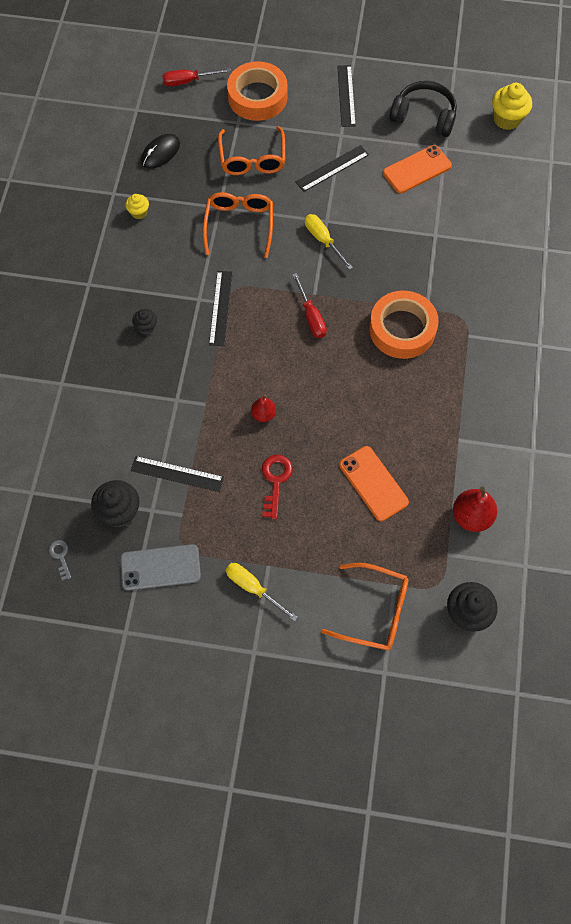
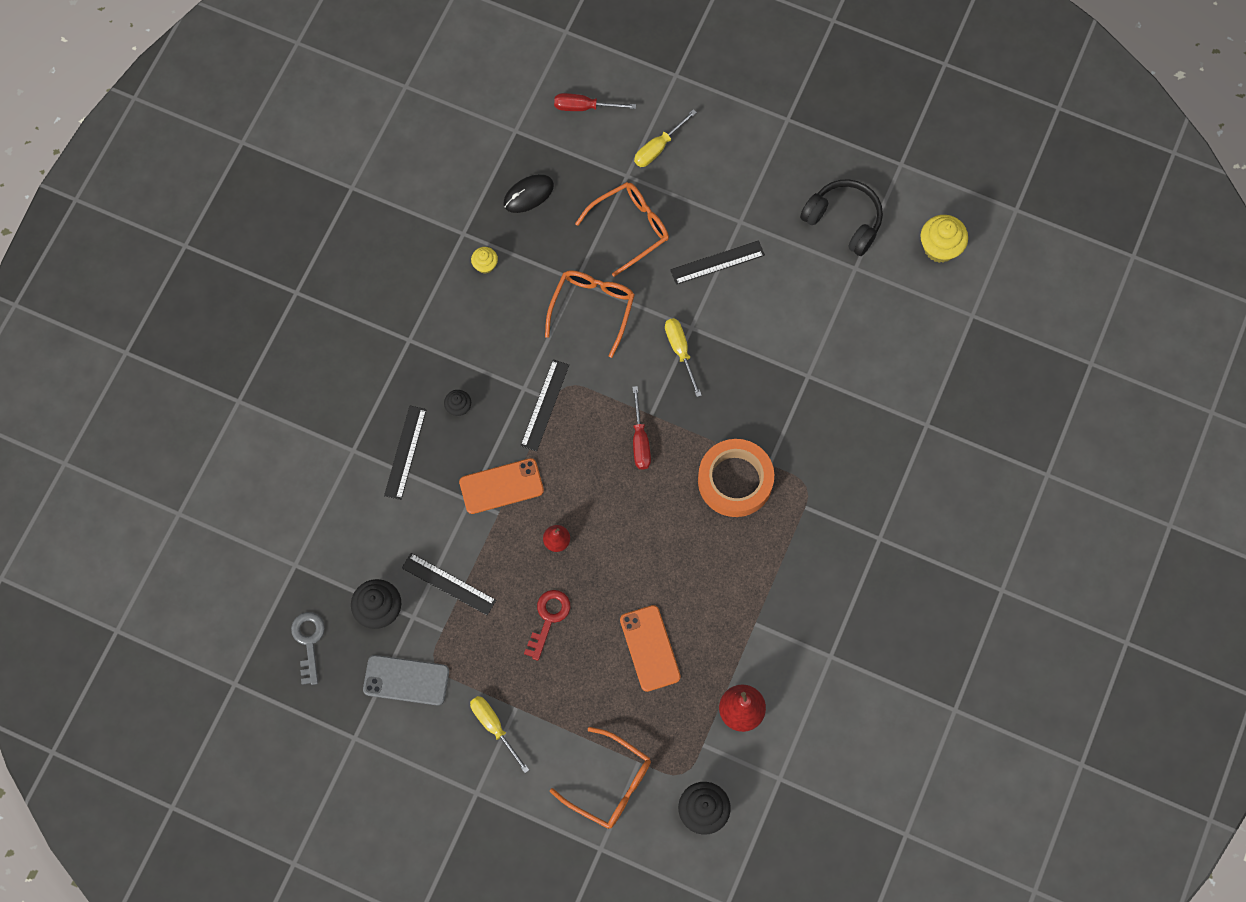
camera: 15 degrees right, 5 degrees up
(60, 556) = (309, 642): grey key -> grey key, size x1.65
(252, 159) = (630, 228): orange glasses -> orange glasses turned 135 degrees counterclockwise
(257, 97) = (658, 147): orange tape -> yellow screwdriver
(346, 95) = (761, 170): black ruler -> black ruler (405, 452)
(417, 169) = (813, 288): orange phone -> orange phone (501, 486)

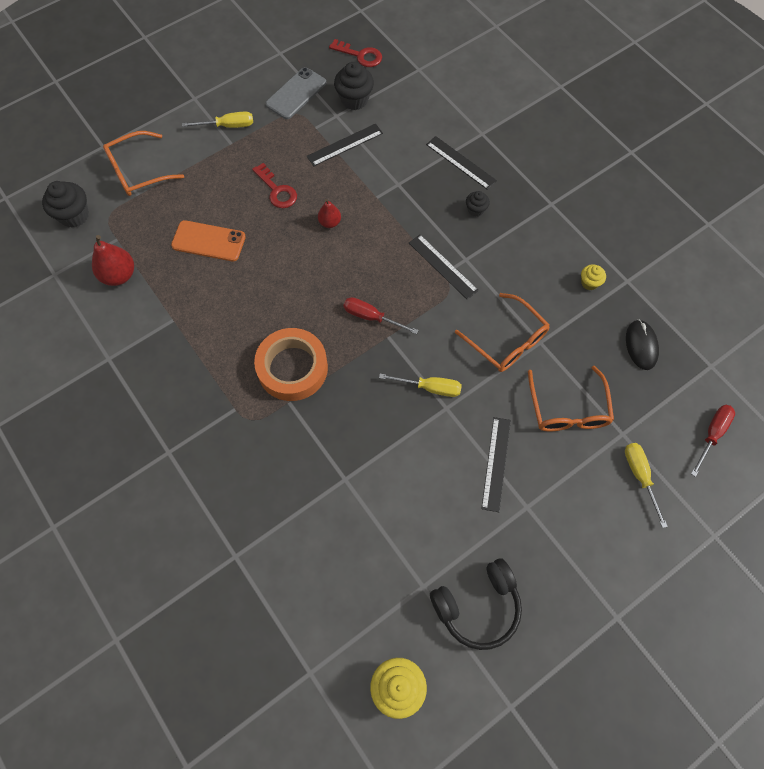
camera: 120 degrees right, 5 degrees down
(309, 642) = (360, 55): grey key -> red key
(501, 486) = (396, 208): orange phone -> none

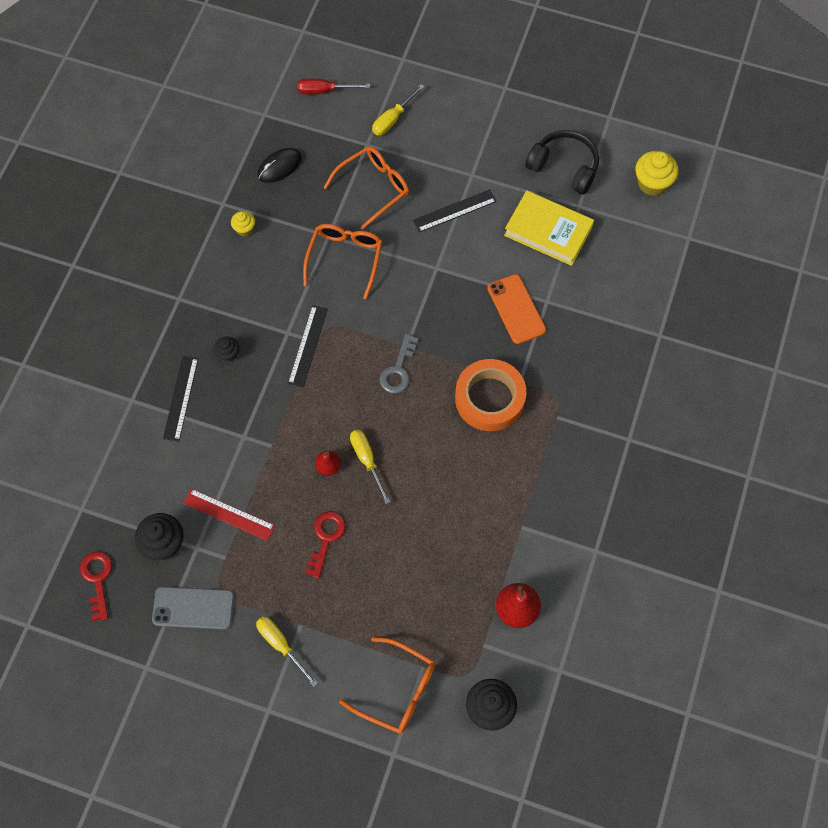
camera: 125 degrees left, 0 degrees up
(208, 241) = (424, 558): orange phone -> orange phone (516, 309)
(344, 145) = (229, 514): black ruler -> red ruler
(371, 317) = (398, 369): red screwdriver -> grey key
(415, 534) = (548, 231): none -> yellow book
(429, 387) = (428, 289): yellow screwdriver -> yellow screwdriver (367, 461)

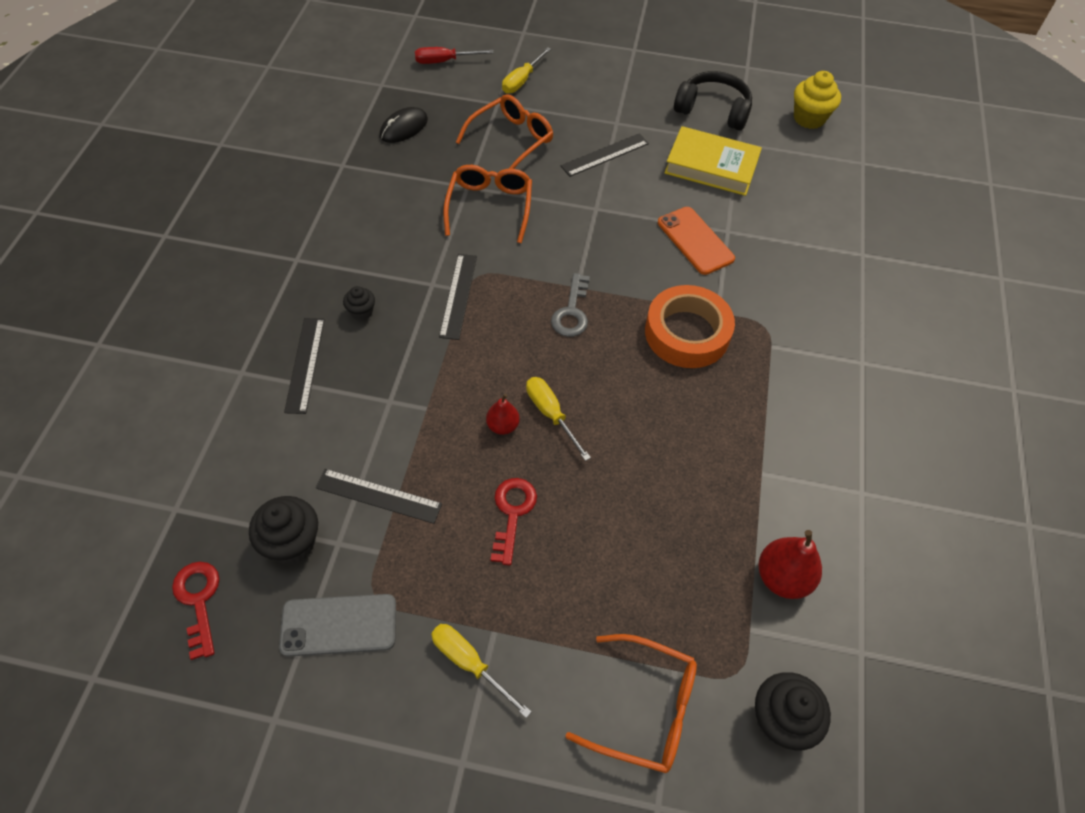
camera: 10 degrees left, 10 degrees down
(229, 514) = (378, 496): red ruler -> black ruler
(244, 229) = (370, 186): yellow cupcake -> none

